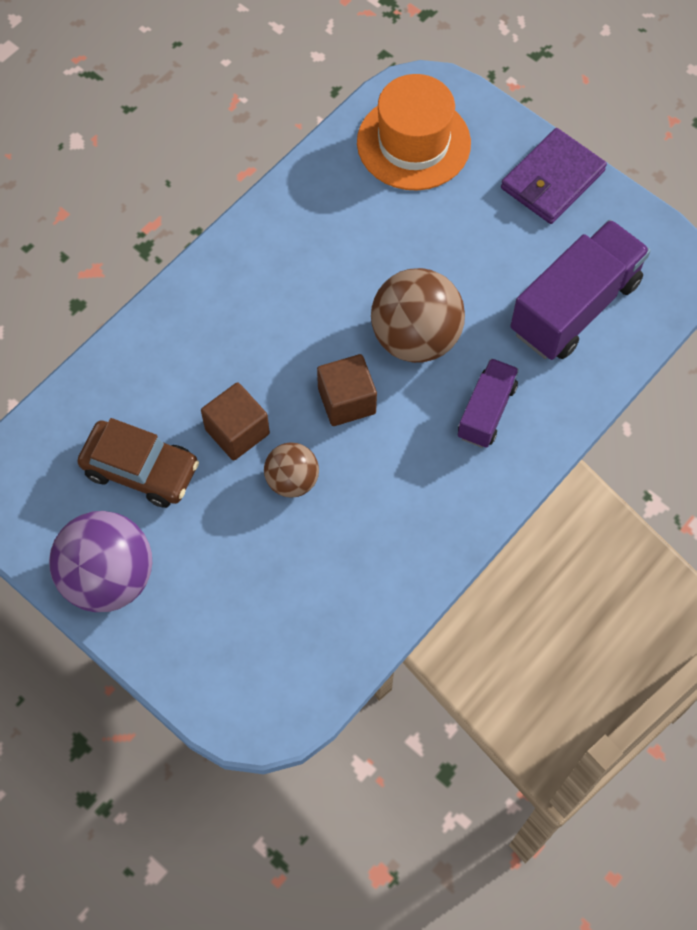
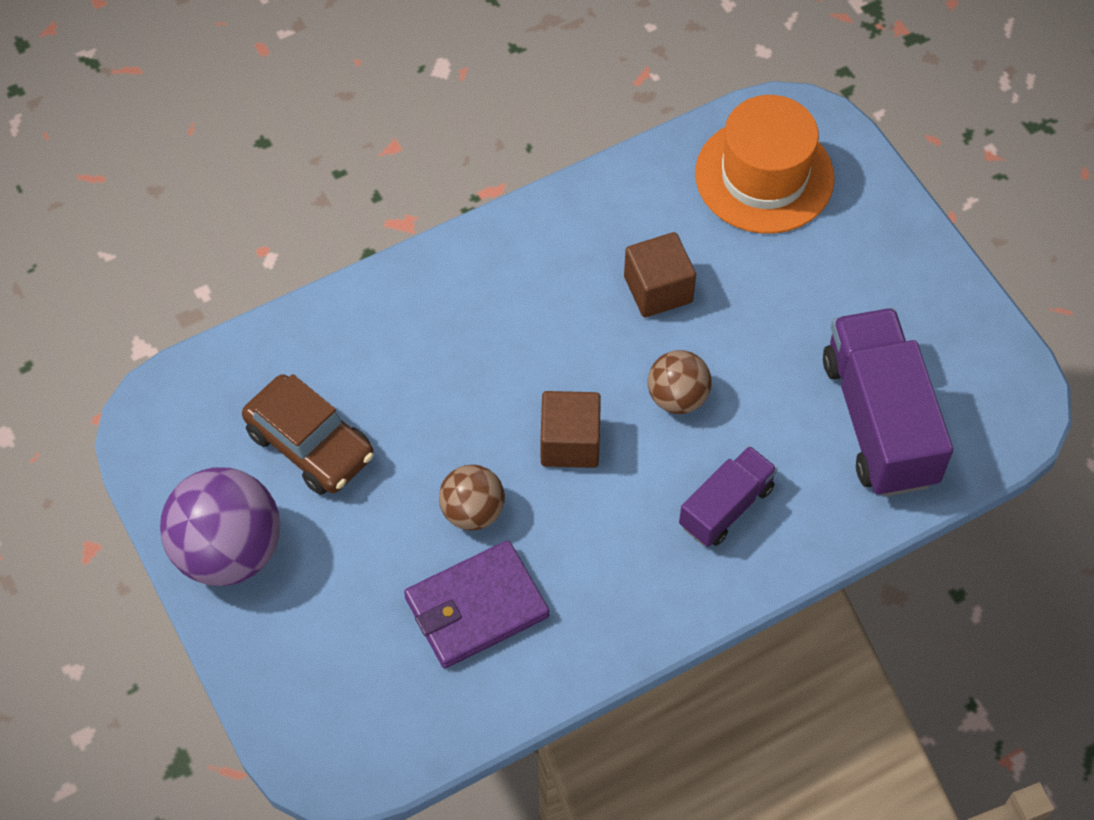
camera: 20 degrees right, 5 degrees down
(237, 431) = (433, 437): brown cube -> brown cube (658, 289)
(415, 338) = (677, 397): brown ball -> brown ball, size x0.57
(552, 179) = (911, 266): purple wallet -> purple wallet (476, 607)
(575, 307) = (879, 421): purple truck -> purple truck turned 75 degrees counterclockwise

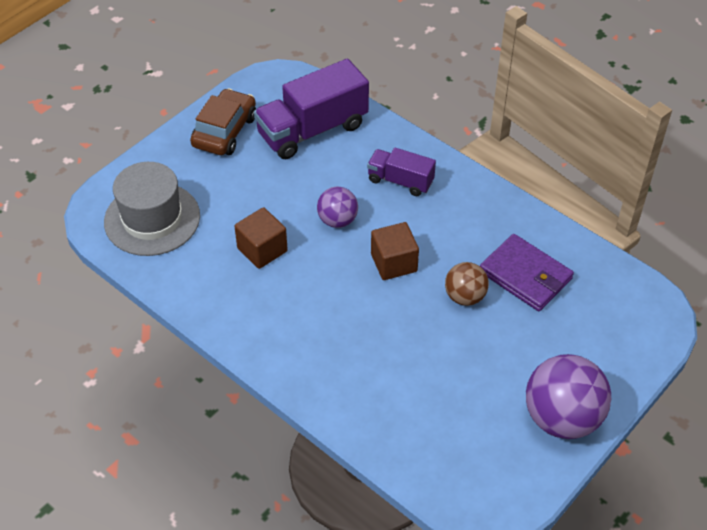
camera: 110 degrees left, 10 degrees down
(310, 444) = (463, 400): brown car -> brown car (225, 131)
(677, 397) = (337, 220): brown ball -> purple ball
(764, 176) = (152, 219): orange hat -> grey hat

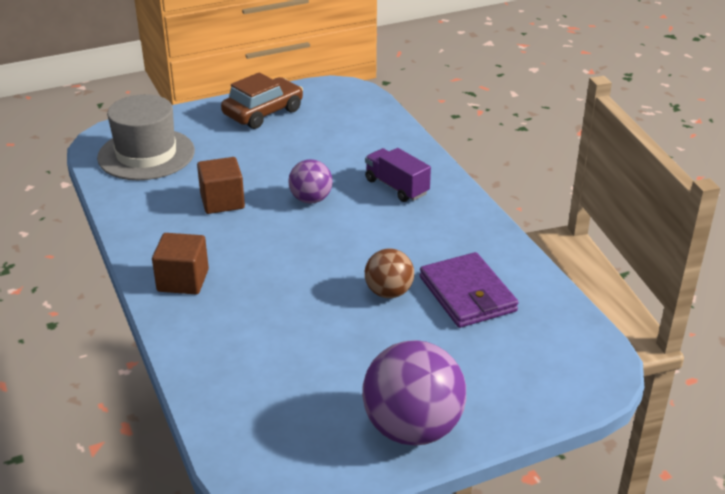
camera: 25 degrees right, 15 degrees down
(312, 130) = (343, 130): purple truck -> none
(394, 263) = (338, 245): brown cube -> brown cube (183, 280)

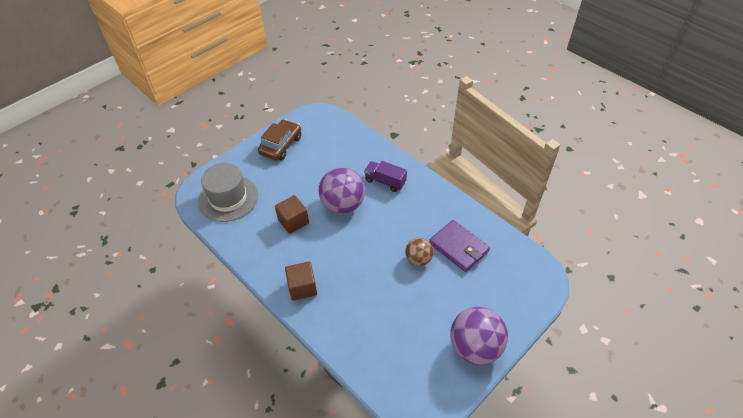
camera: 20 degrees left, 15 degrees up
(311, 199) = (343, 205): purple ball -> purple ball, size x1.76

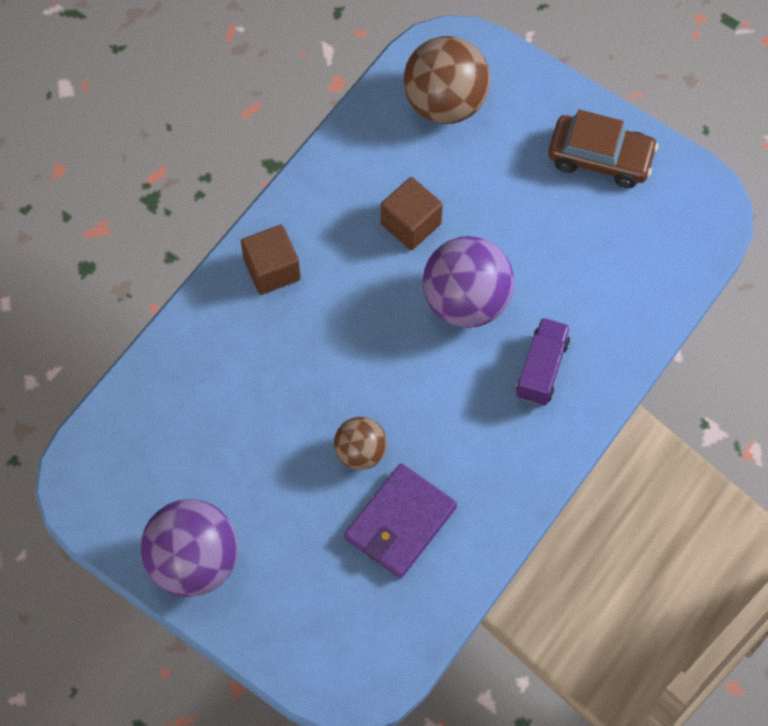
camera: 80 degrees right, 15 degrees up
(228, 198) = (445, 103): grey hat -> brown ball

